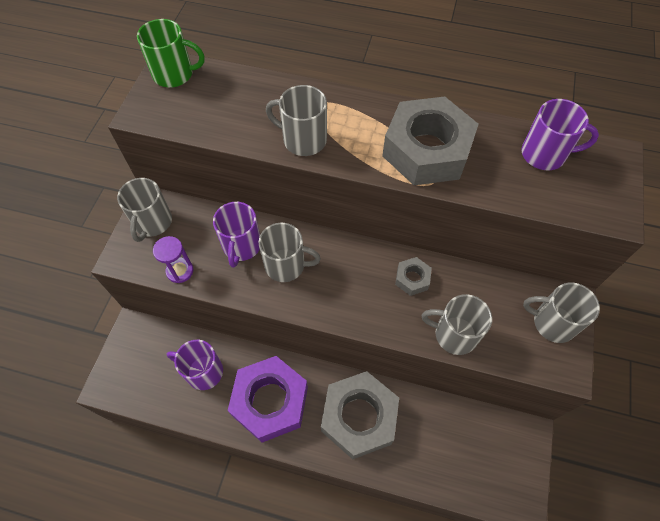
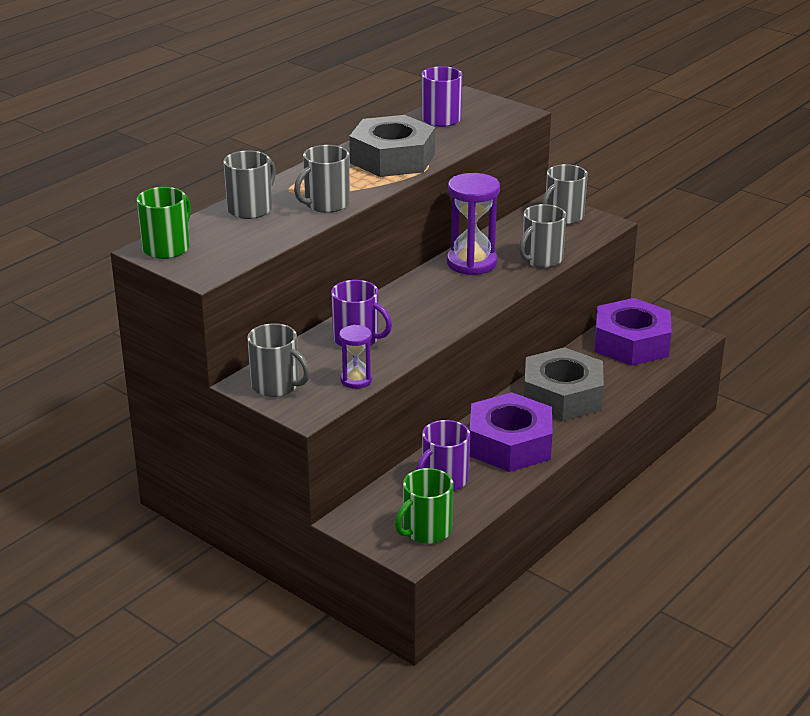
camera: 65 degrees left, 30 degrees down
(136, 385) = (426, 531): none -> green mug
(286, 265) = (402, 320): grey mug -> grey mug (251, 209)
(412, 279) = (471, 263): grey nut -> purple hourglass
(476, 447) = (631, 343): none -> purple nut

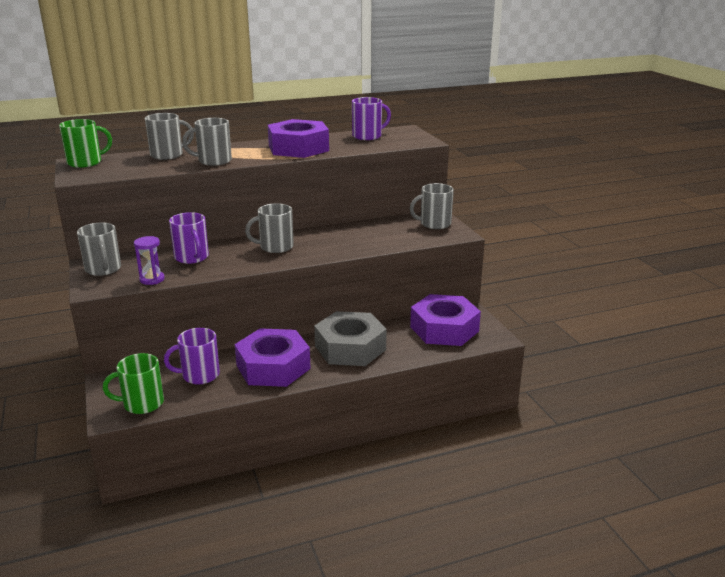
camera: 30 degrees right, 5 degrees down
(392, 158) = (298, 148): grey nut -> purple nut
(471, 263) = (331, 235): purple hourglass -> none
(541, 259) = (381, 243): grey mug -> grey mug (275, 247)

